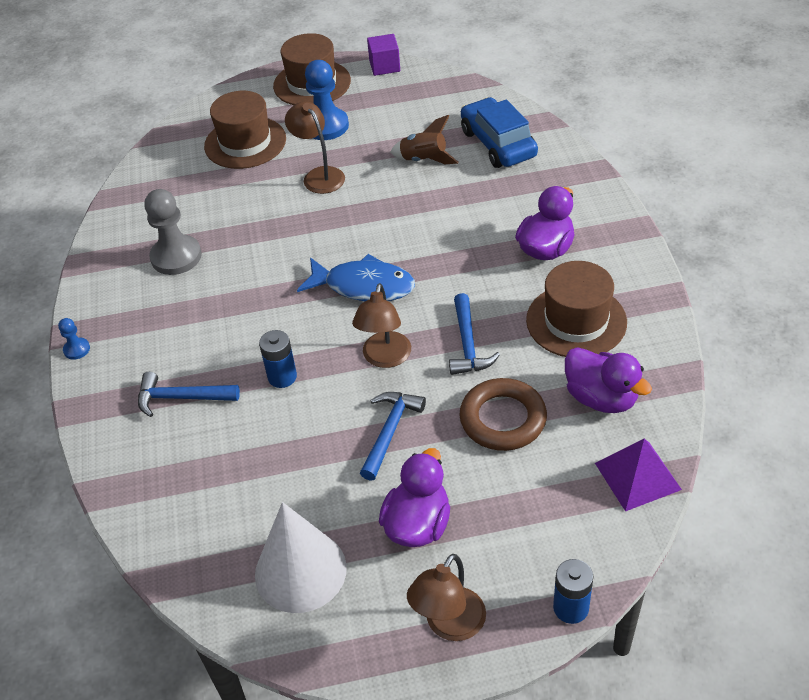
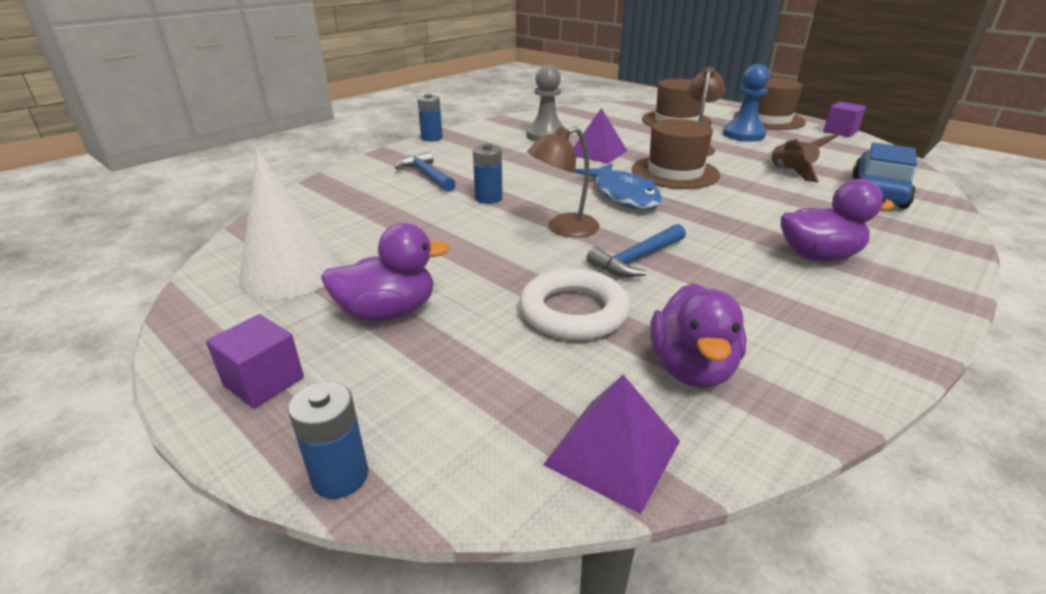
camera: 50 degrees right, 15 degrees down
(77, 349) = (432, 138): blue pawn -> blue battery
(259, 246) = (598, 152): none -> purple pyramid
(390, 432) = (485, 259): blue hammer -> none
(449, 625) = (264, 381): brown lamp -> purple cube
(503, 419) = (573, 312): brown ring -> white ring
(576, 321) = (766, 308): brown hat -> brown hat (675, 172)

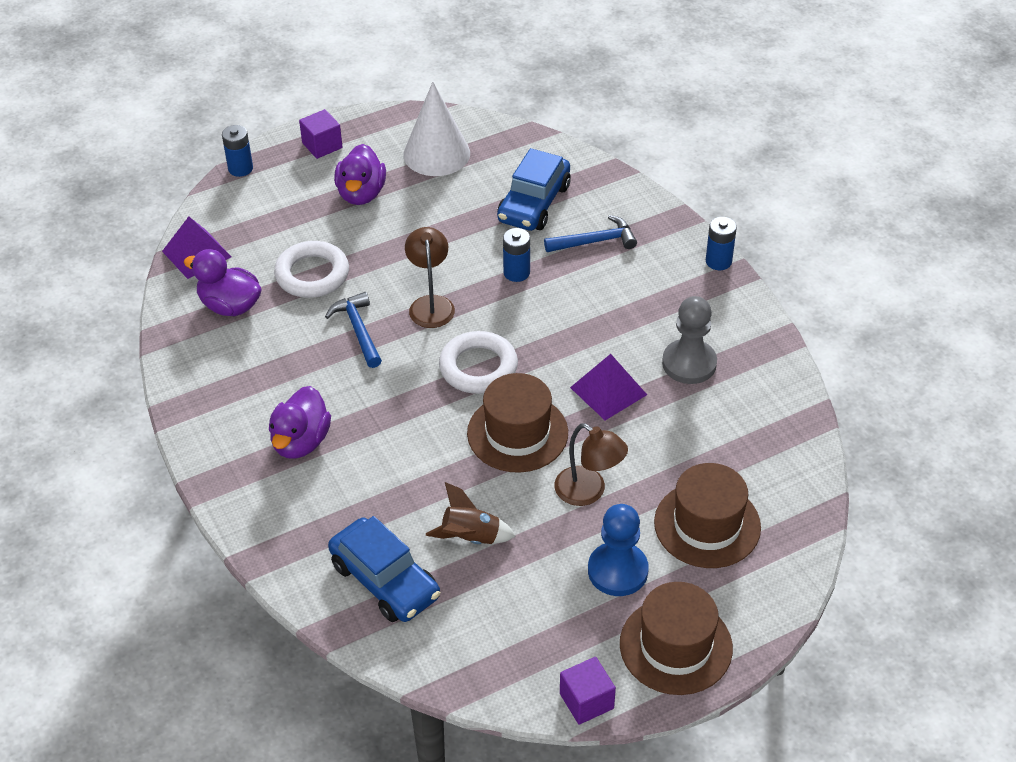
camera: 110 degrees right, 15 degrees up
(379, 205) = (534, 203): none -> blue car
(623, 195) = (478, 367): blue fish -> white ring

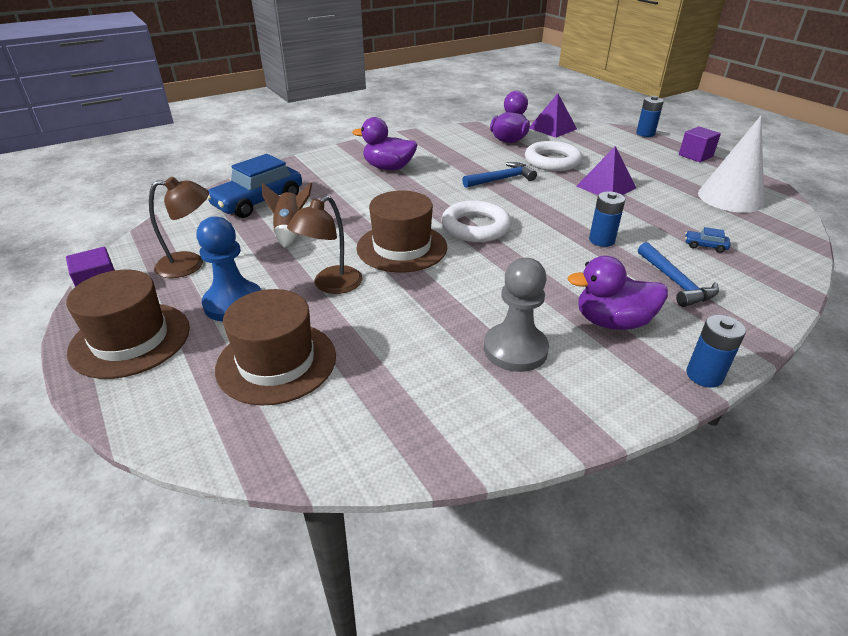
camera: 85 degrees right, 10 degrees down
(361, 194) = (652, 172): purple duck -> purple duck (612, 322)
(431, 304) = (541, 204): brown lamp -> brown lamp (190, 264)
(534, 203) = (705, 246): blue car -> blue car, size x0.40
(608, 391) = (461, 294): purple pyramid -> purple pyramid (606, 187)

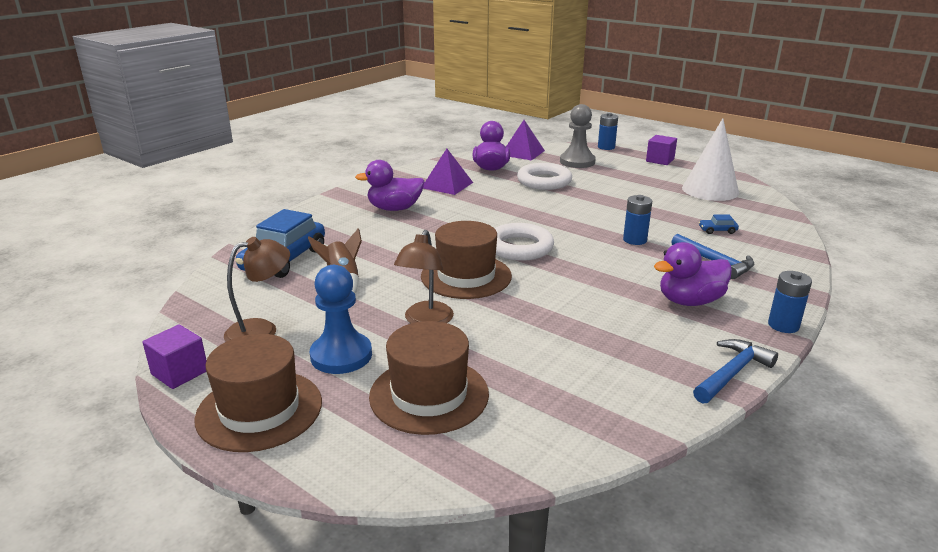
camera: 20 degrees left, 10 degrees down
(501, 179) = (511, 203): blue hammer -> blue hammer (732, 373)
(515, 349) = (630, 338): grey pawn -> grey pawn (577, 162)
(606, 187) = (606, 196): purple pyramid -> purple pyramid (447, 185)

